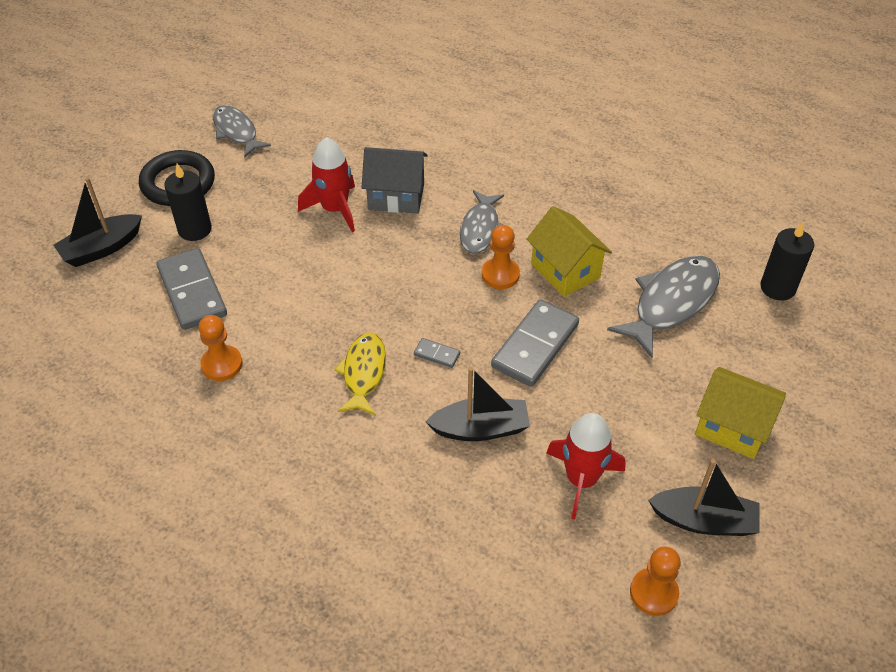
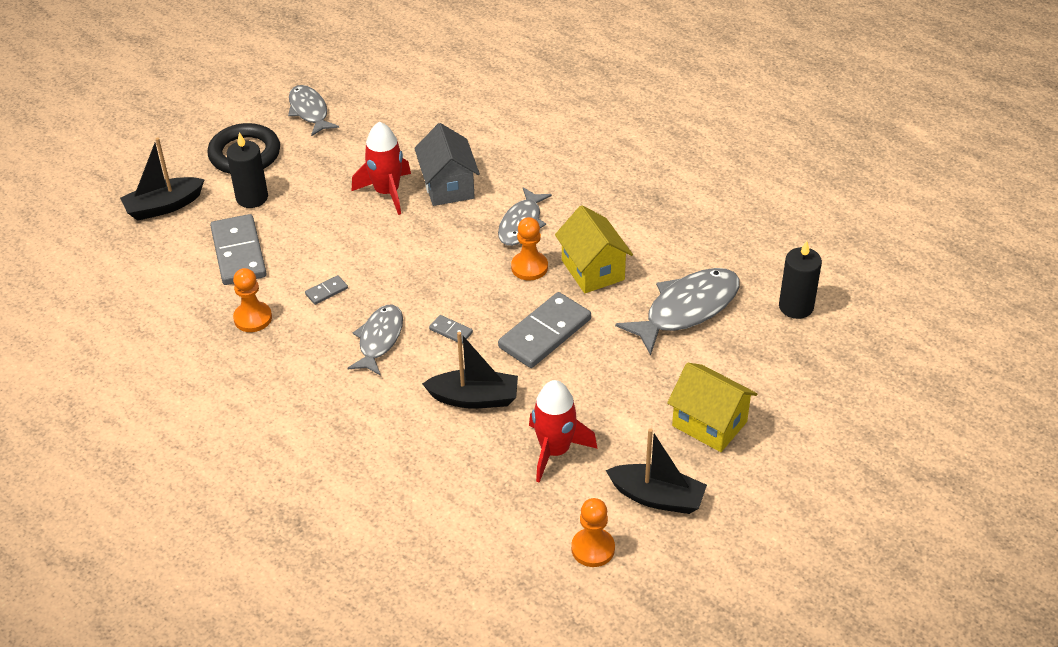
camera: 10 degrees right, 5 degrees down
(295, 324) = (326, 291): none -> grey domino
(363, 373) = (379, 339): yellow fish -> grey fish
(396, 196) = (448, 186): grey house -> grey house turned 60 degrees clockwise

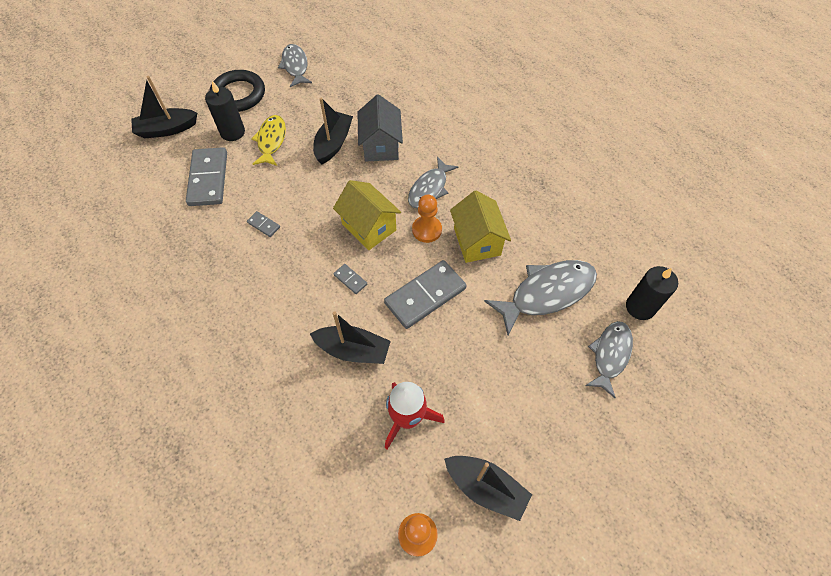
camera: 10 degrees right, 15 degrees up
(253, 318) = (201, 240): orange pawn -> none
(305, 200) = (271, 141): none -> yellow fish
(326, 291) = (264, 225): grey domino -> grey domino turned 60 degrees clockwise
(379, 339) = (292, 277): grey fish -> grey fish (610, 355)
(387, 192) = (333, 143): red rocket -> black boat
(709, 424) = (546, 416): yellow house -> yellow house (369, 227)

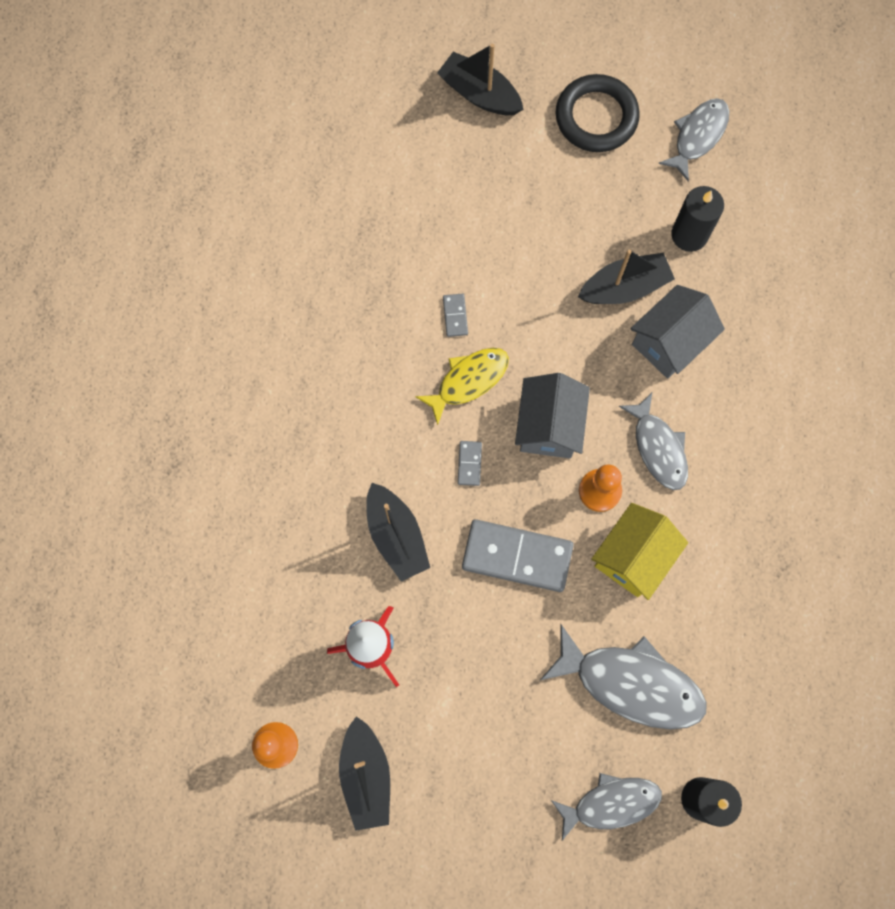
camera: 50 degrees right, 15 degrees up
(208, 179) = (458, 203): grey domino -> none
(232, 132) = (539, 165): black candle -> black candle (689, 235)
(271, 141) = (566, 217): yellow fish -> yellow fish (468, 381)
(369, 227) = (548, 426): yellow house -> grey house
(429, 189) = (658, 448): grey fish -> grey fish turned 105 degrees counterclockwise

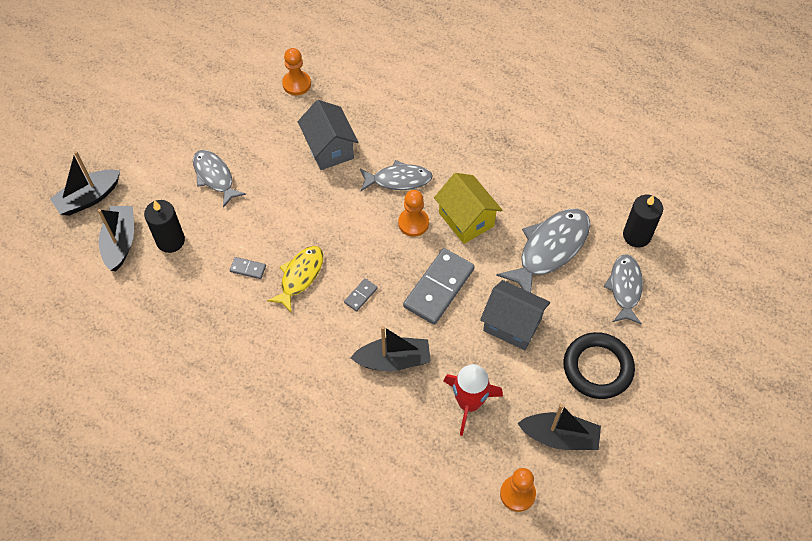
camera: 70 degrees left, 15 degrees down
(468, 381) = (300, 276): yellow fish -> yellow fish turned 45 degrees clockwise
(469, 463) = (360, 295): grey domino -> grey domino turned 75 degrees counterclockwise
(548, 426) = (355, 238): grey house -> grey house (512, 325)
(596, 117) = (148, 135): black ring -> black ring (597, 368)
(624, 287) = (279, 160): black boat -> black boat (120, 242)
(689, 235) = (261, 112): black candle -> black candle (170, 241)
(698, 136) = (195, 84): grey fish -> grey fish (215, 177)
(754, 260) = (296, 84): none -> orange pawn

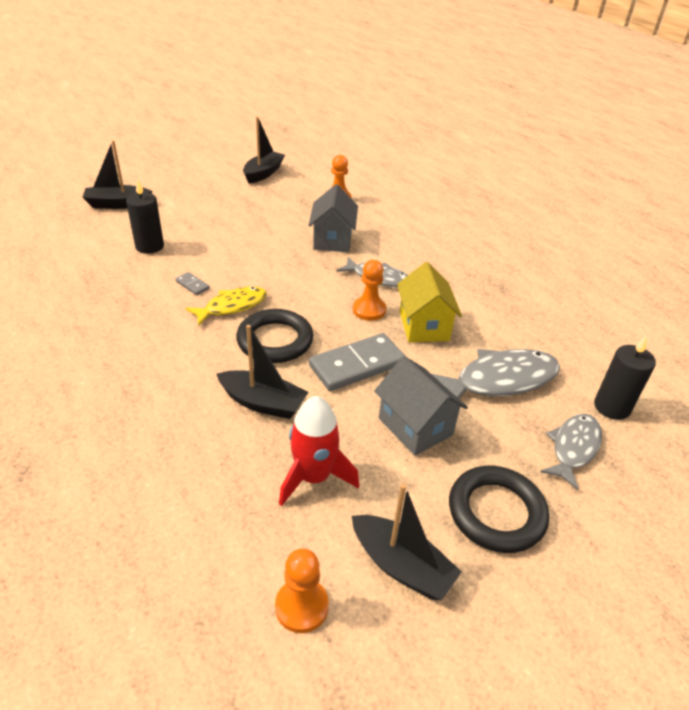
camera: 25 degrees right, 20 degrees down
(120, 242) = (111, 234): black boat -> black boat (263, 173)
(215, 177) = (223, 224): grey fish -> none
(360, 295) = (275, 340): grey domino -> black ring

